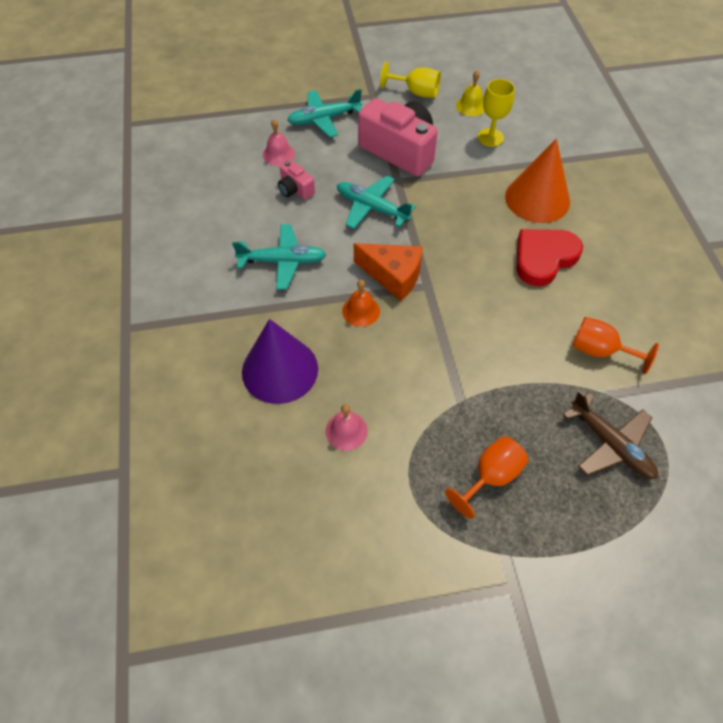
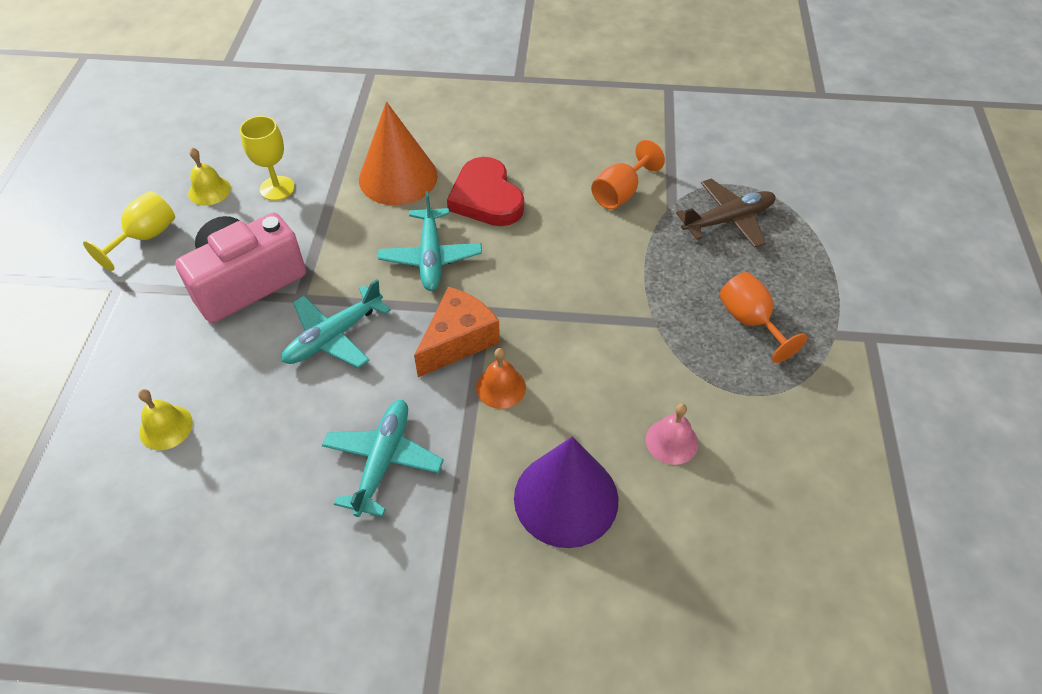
camera: 75 degrees left, 5 degrees down
(278, 154) = (166, 427): pink bell -> yellow bell
(295, 189) = (253, 419): pink camera -> none
(324, 119) = (127, 354): turquoise plane -> turquoise plane (431, 257)

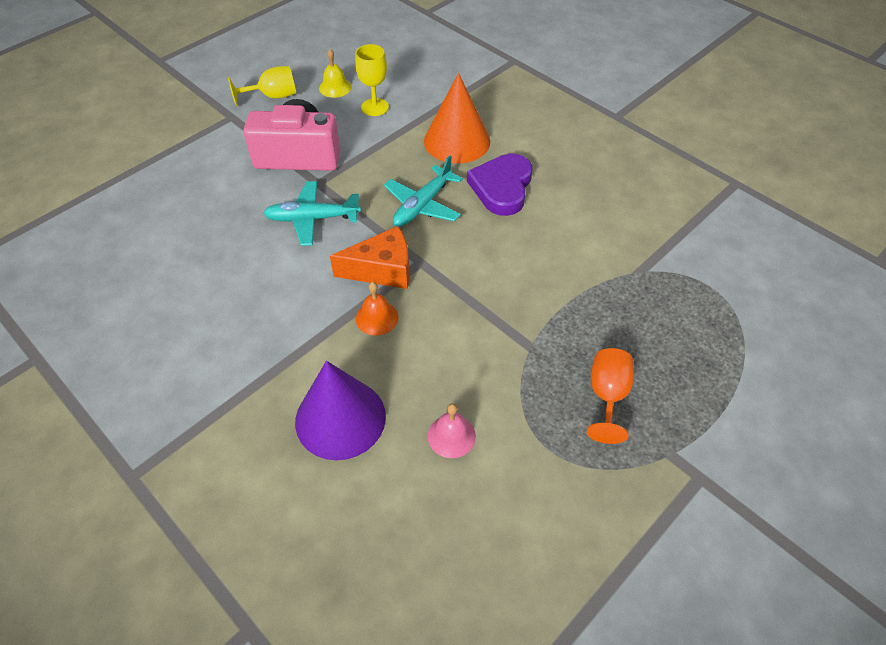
camera: 40 degrees right, 0 degrees up
(166, 427) = (173, 213): yellow bell -> none
(383, 460) = (260, 313): turquoise plane -> none
(486, 198) = (502, 187): red heart -> purple heart
(620, 193) = (606, 240): orange goblet -> none
(728, 220) = (674, 310): brown plane -> none

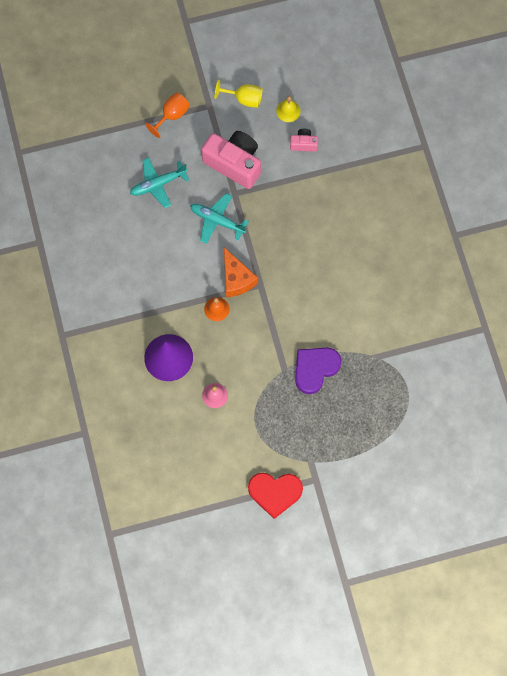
camera: 30 degrees right, 20 degrees up
(375, 107) = (303, 144): yellow goblet -> pink camera
(382, 270) = (236, 279): orange cheese -> orange cheese turned 45 degrees clockwise
(422, 205) = (285, 244): turquoise plane -> turquoise plane (158, 184)
(457, 141) = (337, 202): orange cone -> none
(502, 187) = (340, 255): purple heart -> purple heart (315, 369)
(607, 396) = (303, 417): orange goblet -> orange goblet (172, 115)
(657, 537) = (275, 493): none -> red heart

